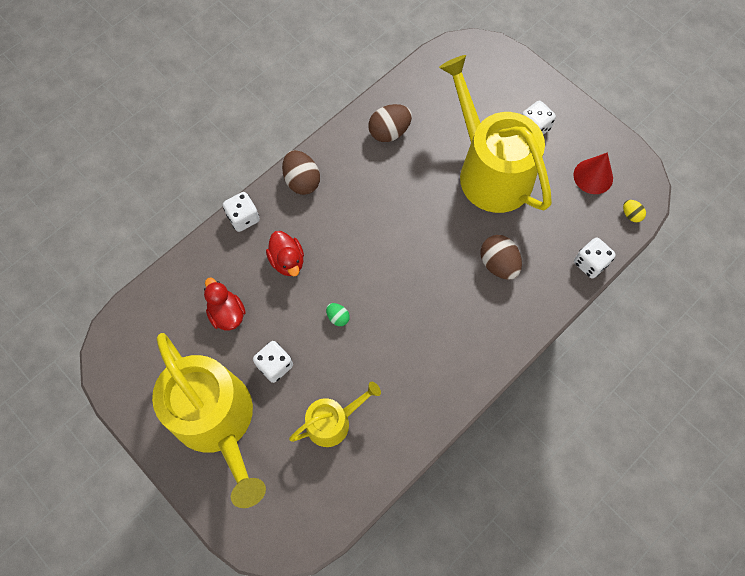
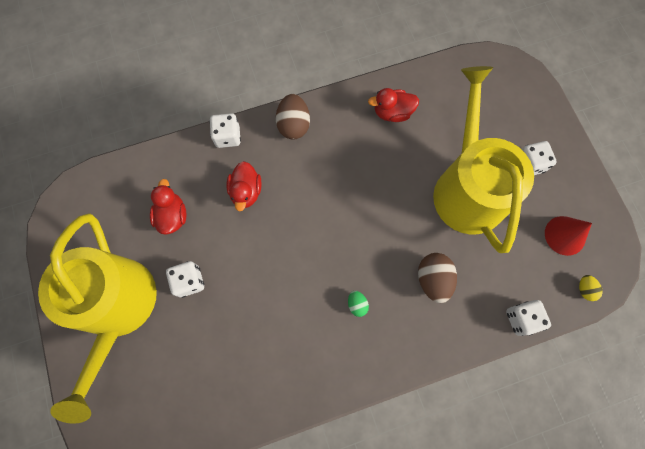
camera: 25 degrees right, 5 degrees up
(333, 422) = (213, 357): yellow watering can -> none
(338, 317) = (264, 263): green egg -> green egg (357, 304)
(389, 132) = (392, 113): brown egg -> red duck

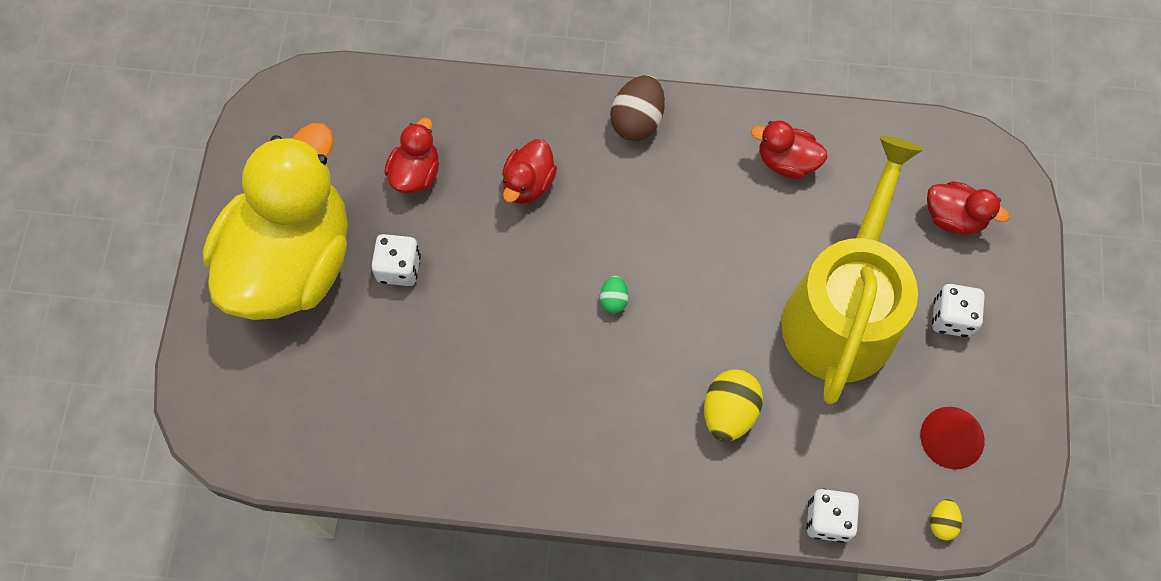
camera: 25 degrees right, 5 degrees down
(118, 308) = (292, 261): yellow watering can -> yellow duck
(228, 137) = (538, 99): white dice -> none
(357, 304) = (607, 397): green egg -> green egg (613, 300)
(433, 279) = (729, 412): brown egg -> yellow egg
(501, 105) = (954, 217): none -> red duck

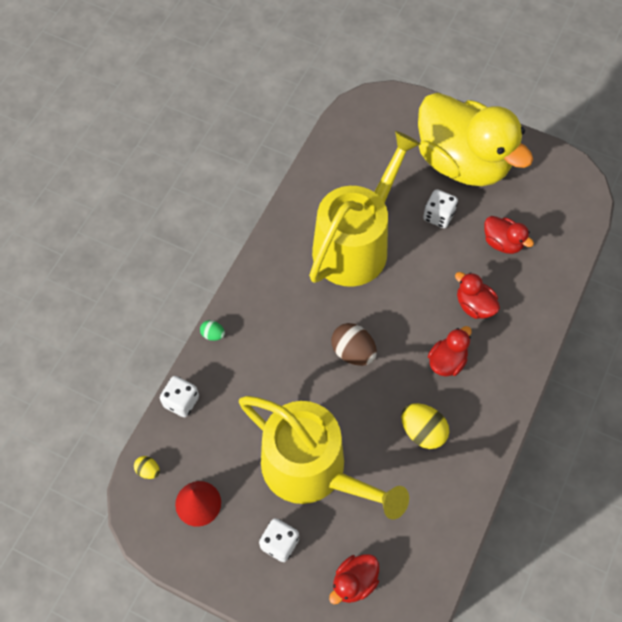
camera: 110 degrees right, 5 degrees down
(487, 367) = (355, 244): none -> yellow watering can
(613, 300) = (373, 329): green egg -> green egg (213, 334)
(637, 120) = (502, 389): brown egg -> brown egg (353, 352)
(729, 412) = (272, 370): yellow egg -> yellow egg (422, 431)
(786, 161) = (438, 479): red duck -> red duck (447, 361)

